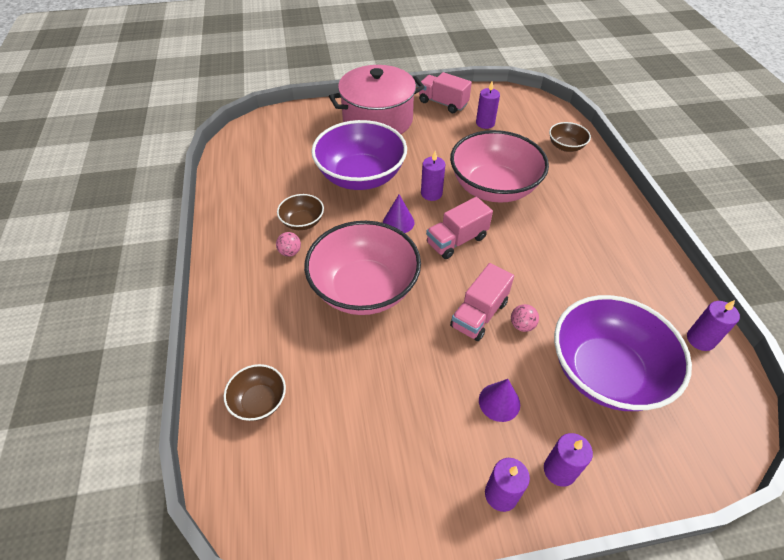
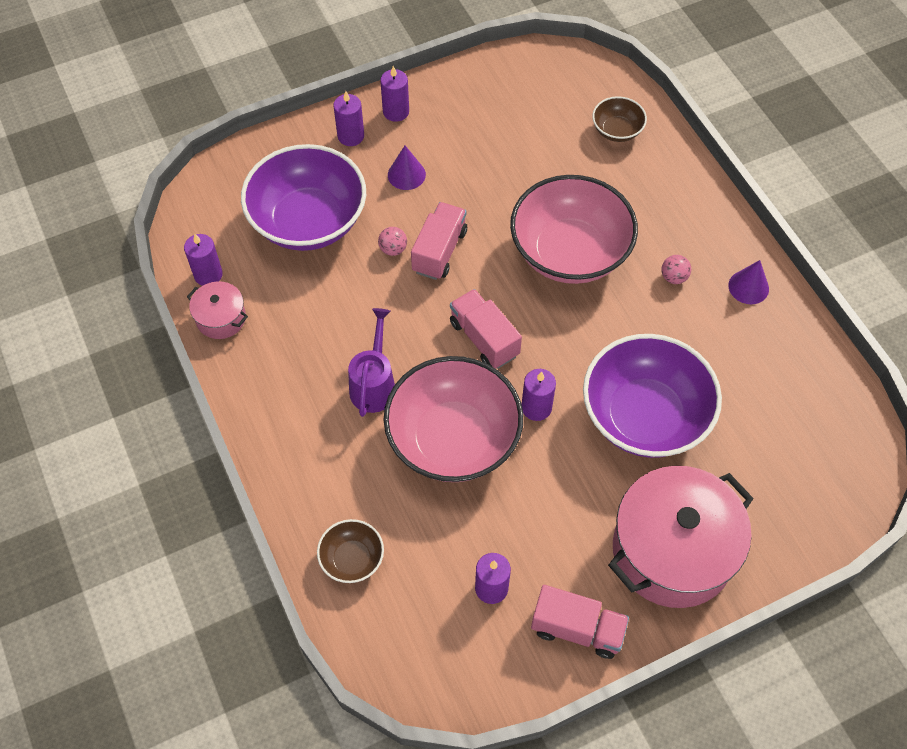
camera: 165 degrees right, 10 degrees up
(302, 222) = (682, 322): brown bowl -> none
(398, 222) = (564, 349): purple cone -> purple cone (748, 287)
(456, 240) = (484, 338): pink truck -> pink truck turned 75 degrees counterclockwise
(546, 228) = (374, 384): none -> purple watering can
(679, 298) = (221, 318): none -> pink pot

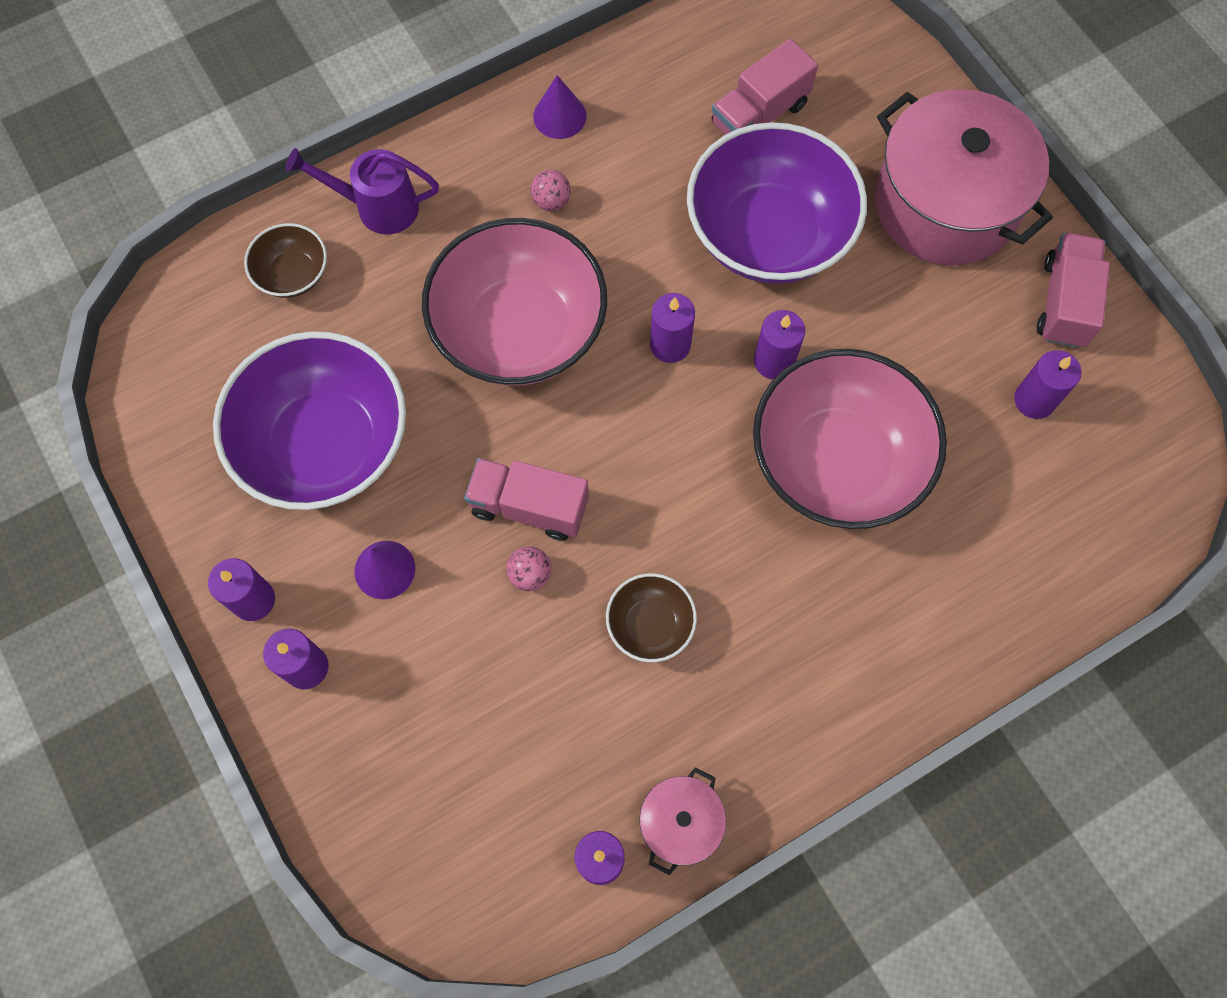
camera: 95 degrees left, 10 degrees up
(308, 221) = (484, 712): purple bowl -> purple bowl (325, 444)
(352, 559) = (1031, 573): brown bowl -> brown bowl (650, 624)
(374, 384) = (766, 575): purple watering can -> purple watering can (377, 207)
(484, 338) = (674, 433): pink truck -> pink truck (759, 114)
(553, 342) = (670, 345): none -> purple candle

